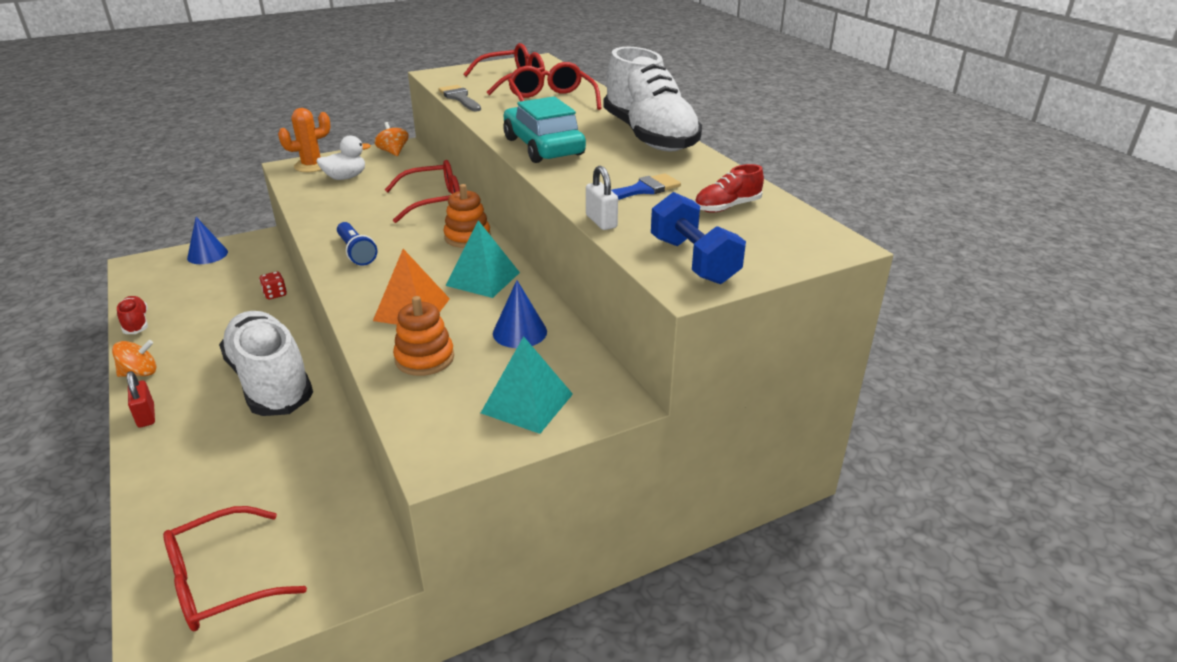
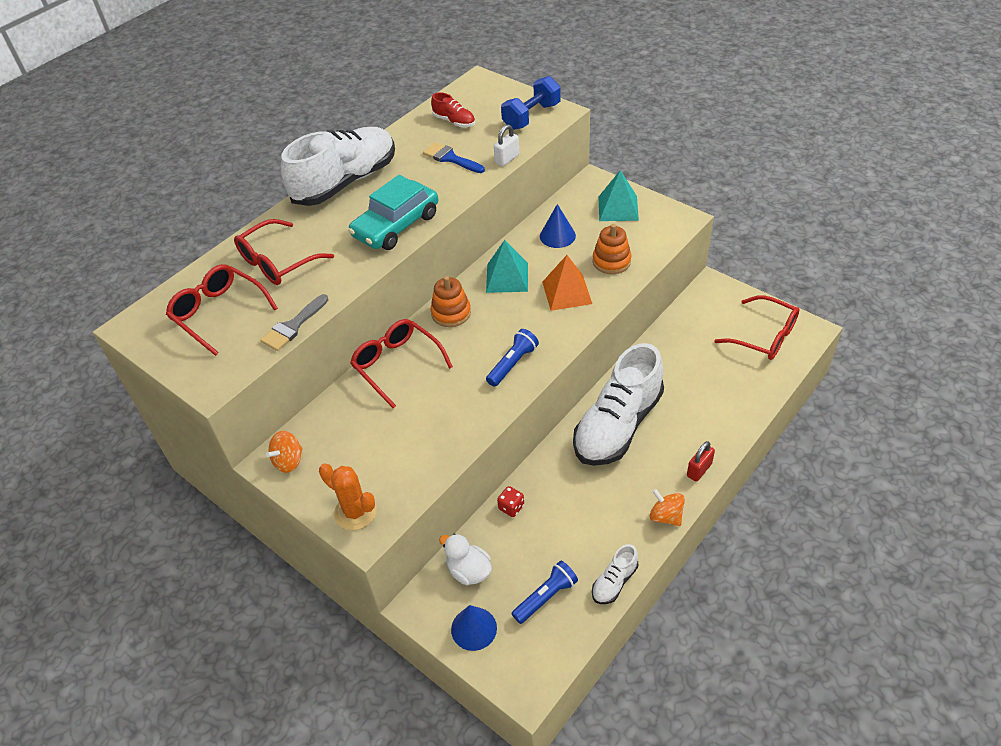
camera: 110 degrees left, 15 degrees up
(136, 323) = (614, 582): red shoe -> white shoe
(179, 288) = (546, 597): none -> blue flashlight
(345, 177) = (373, 461): white duck -> white duck (469, 571)

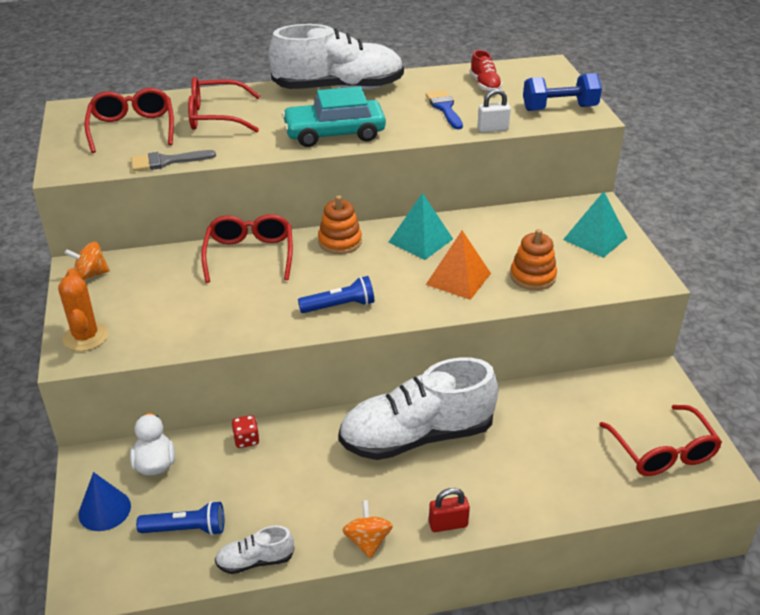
camera: 35 degrees right, 10 degrees down
(557, 236) = (507, 232): blue cone -> none

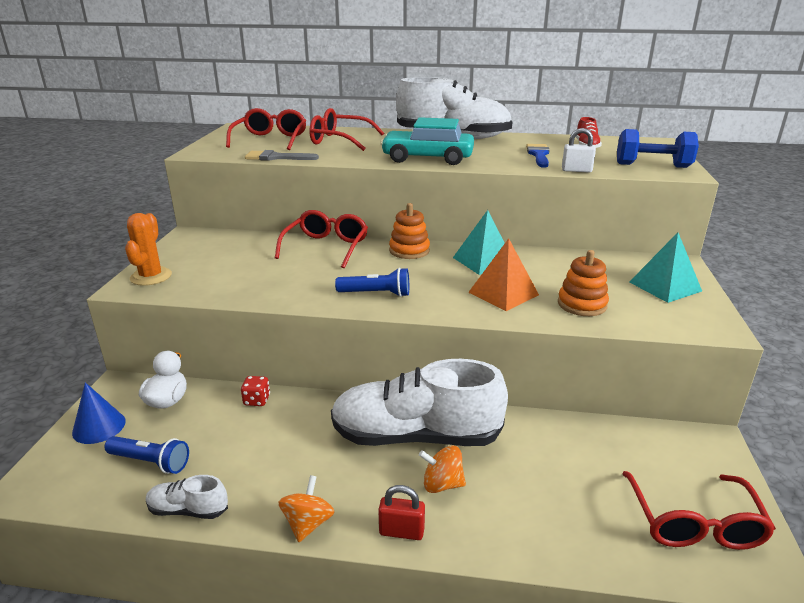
camera: 20 degrees right, 10 degrees down
(90, 274) = (193, 239): orange spinning top -> orange spinning top (442, 484)

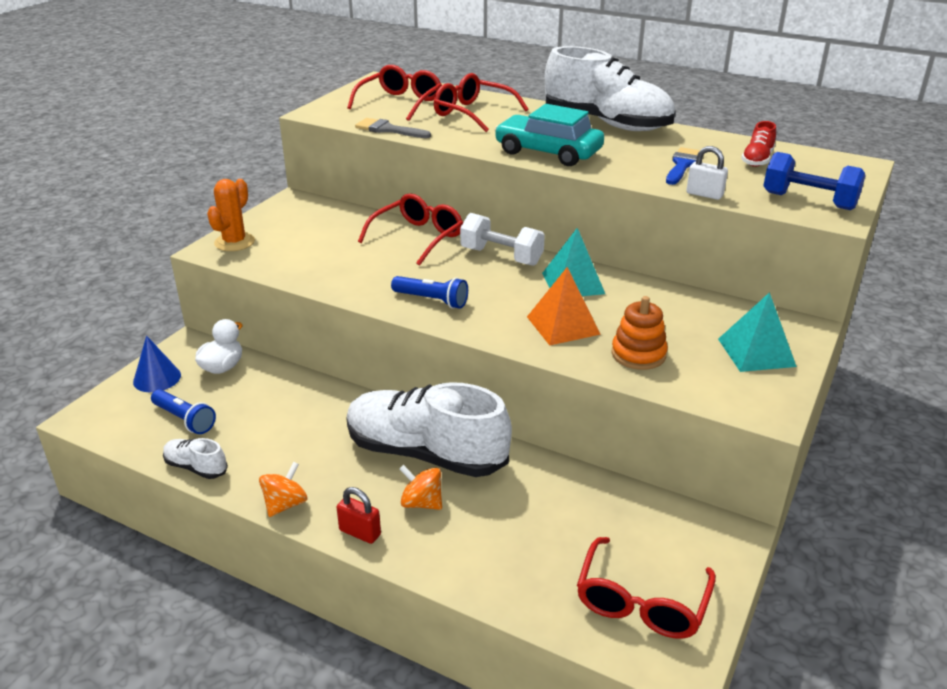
camera: 20 degrees right, 5 degrees up
(257, 400) = (299, 385): red dice -> none
(409, 250) = (501, 256): orange stacking toy -> white dumbbell

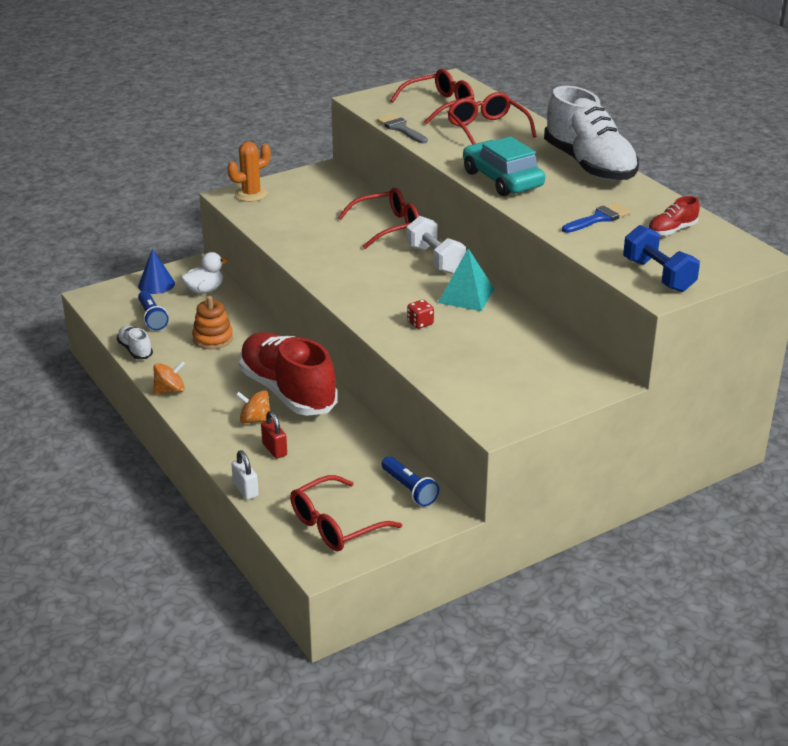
camera: 30 degrees right, 0 degrees up
(360, 532) = (200, 423): red padlock -> red padlock (274, 449)
(421, 503) = (255, 420): orange spinning top -> orange spinning top turned 45 degrees counterclockwise
(425, 453) = (287, 391): white shoe -> red shoe
(431, 300) = (345, 277): blue flashlight -> blue flashlight (409, 489)
(563, 325) = (420, 323): orange pyramid -> red dice
(638, 354) = (450, 360): orange stacking toy -> orange stacking toy (213, 339)
(704, 194) = (578, 247): white padlock -> white padlock (245, 490)
(756, 352) = (542, 386): turquoise pyramid -> none

